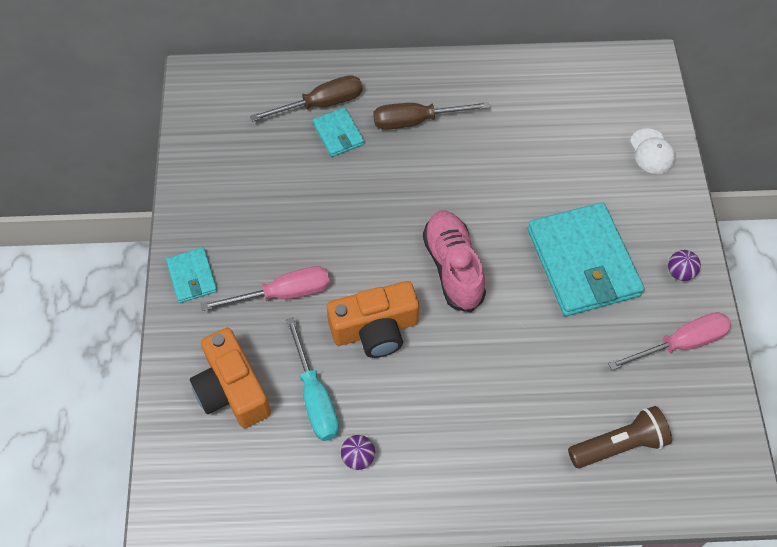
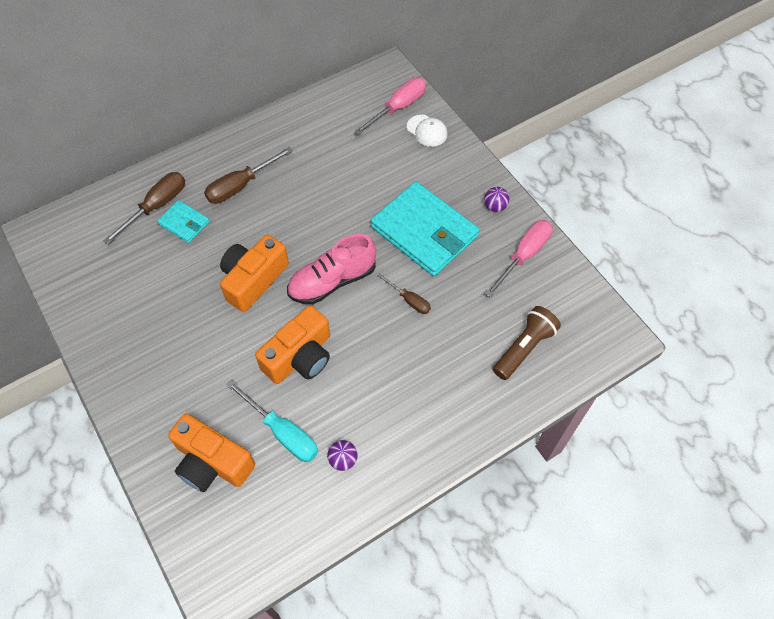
camera: 30 degrees left, 0 degrees up
(192, 277) = (126, 391): turquoise wallet -> none
(283, 294) = (210, 366): pink screwdriver -> pink screwdriver (398, 107)
(374, 226) = (253, 279): none -> orange camera
(453, 267) = (332, 281): pink shoe -> pink shoe turned 75 degrees counterclockwise
(523, 328) = (409, 300): none -> brown screwdriver

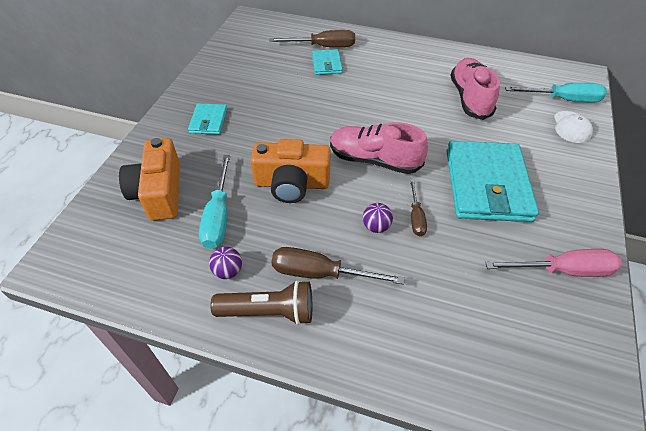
camera: 50 degrees right, 10 degrees down
(160, 369) = (208, 121): none -> turquoise wallet
(241, 185) = (387, 69): brown screwdriver -> brown screwdriver (320, 273)
(253, 279) = (325, 120): orange camera -> none
(335, 161) = (470, 98): none -> pink shoe
(398, 107) = (563, 99): pink screwdriver -> turquoise screwdriver
(495, 206) = (576, 215): purple ball -> purple ball (376, 226)
(524, 348) = (475, 339): brown flashlight -> brown flashlight (269, 312)

